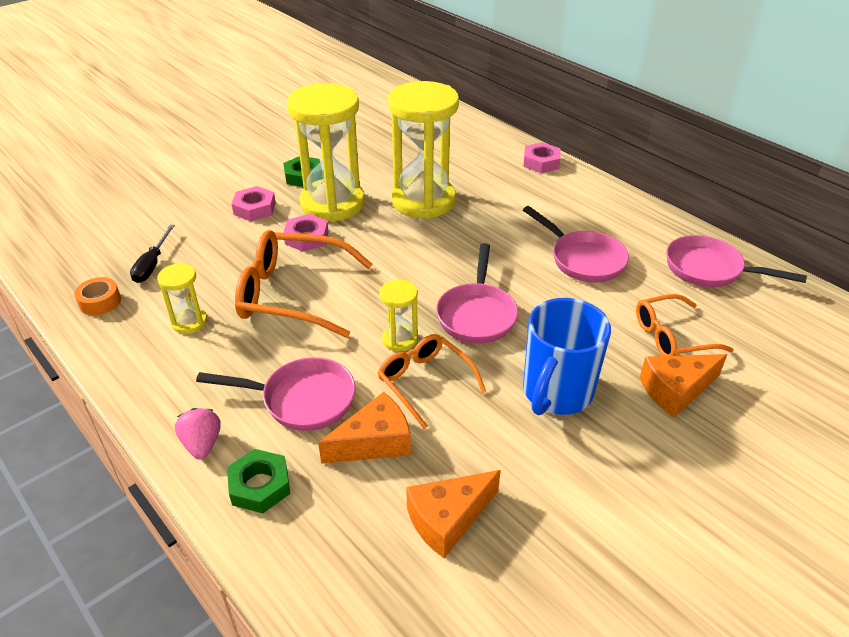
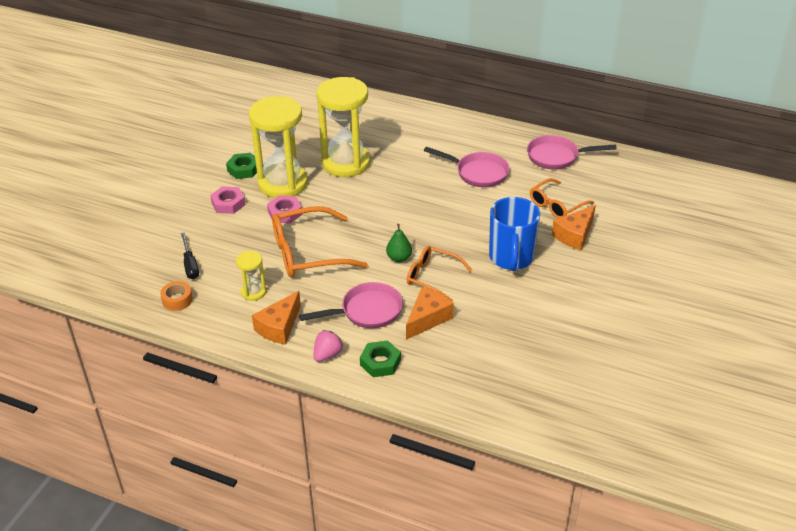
camera: 25 degrees left, 0 degrees up
(202, 444) = (327, 355): pink strawberry -> pink strawberry turned 75 degrees clockwise
(400, 339) = (399, 258): yellow hourglass -> green pear
(448, 519) = (495, 341): orange cheese -> orange cheese (279, 327)
(477, 314) = (435, 228): pink pan -> none
(541, 162) = (407, 111): pink nut -> none

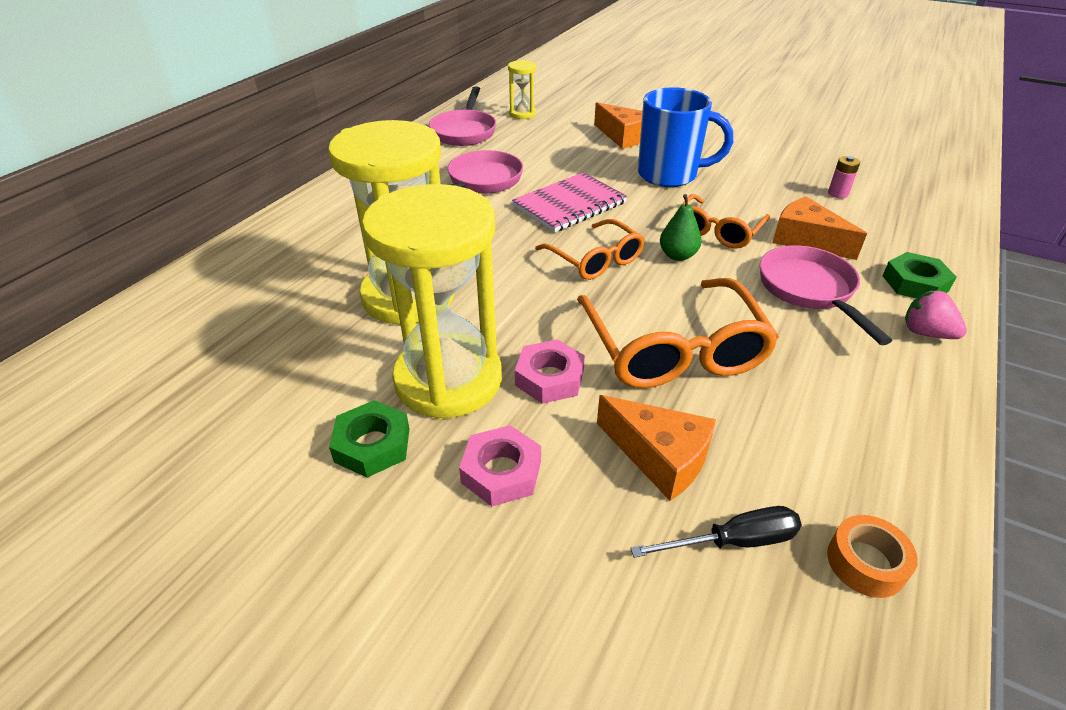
camera: 85 degrees left, 0 degrees up
(253, 292) = (800, 424): yellow hourglass -> yellow hourglass (522, 114)
(279, 327) = (885, 388): orange cheese -> orange cheese (659, 457)
(455, 212) = (569, 204): none -> pink notebook
(502, 347) = (838, 194): none -> pink battery
(556, 205) = (564, 140): orange glasses -> orange glasses (595, 259)

